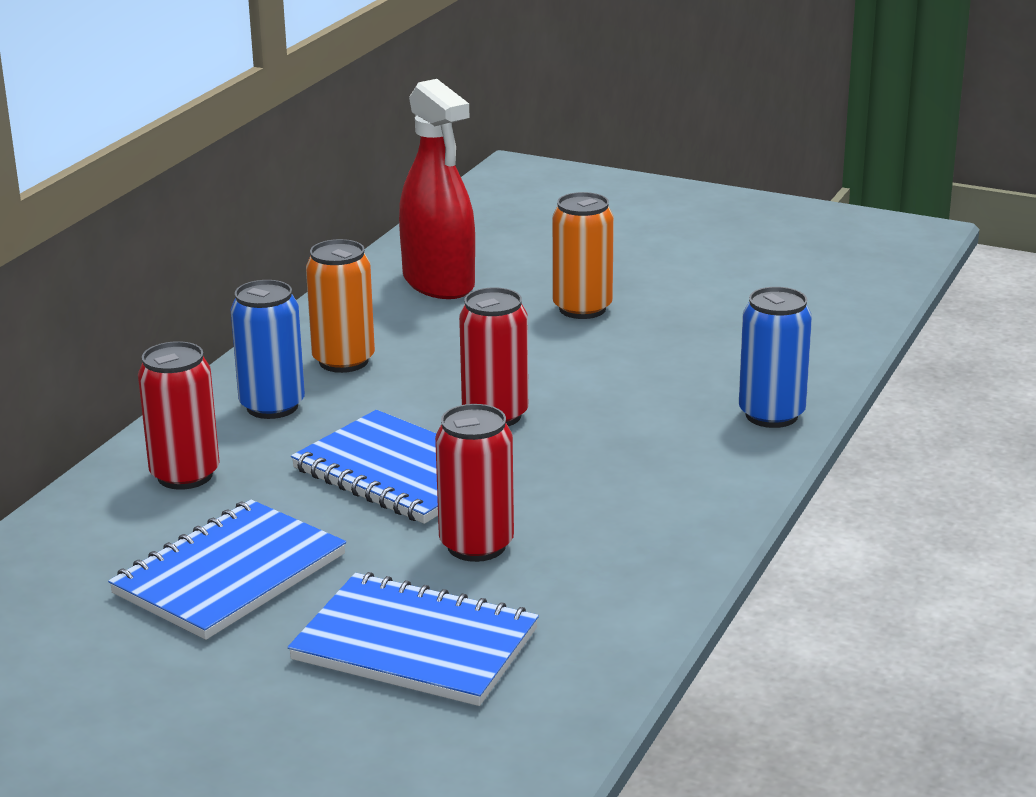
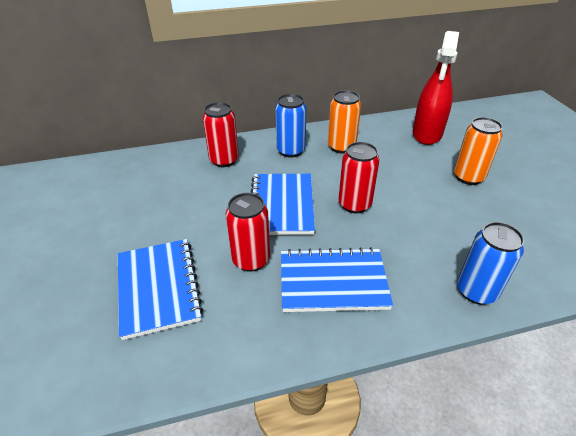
camera: 50 degrees right, 15 degrees up
(230, 574) = (169, 208): blue notebook -> blue notebook (333, 282)

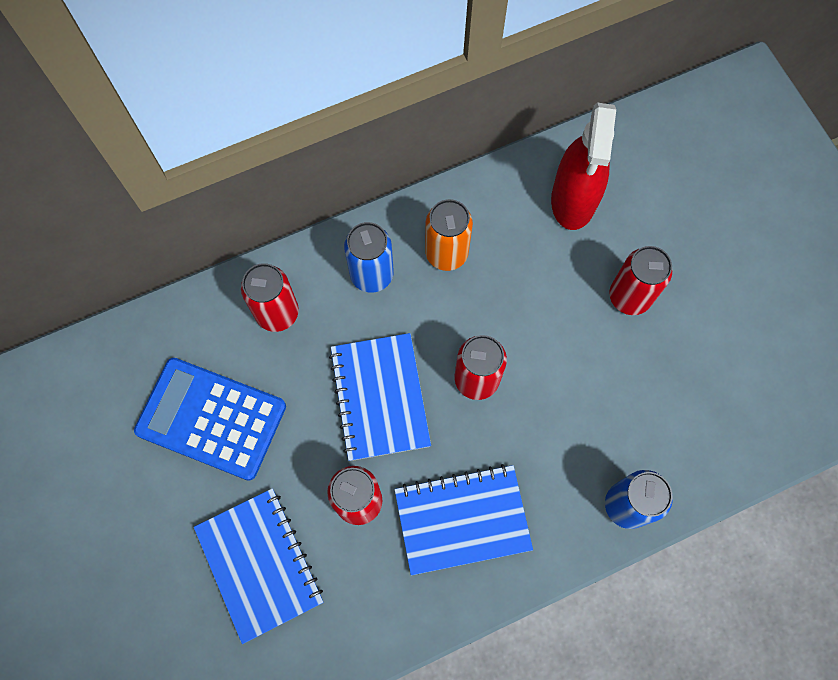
camera: 10 degrees left, 30 degrees up
(159, 202) = (211, 418): none -> blue calculator
(468, 177) = (629, 297): orange can -> red can

